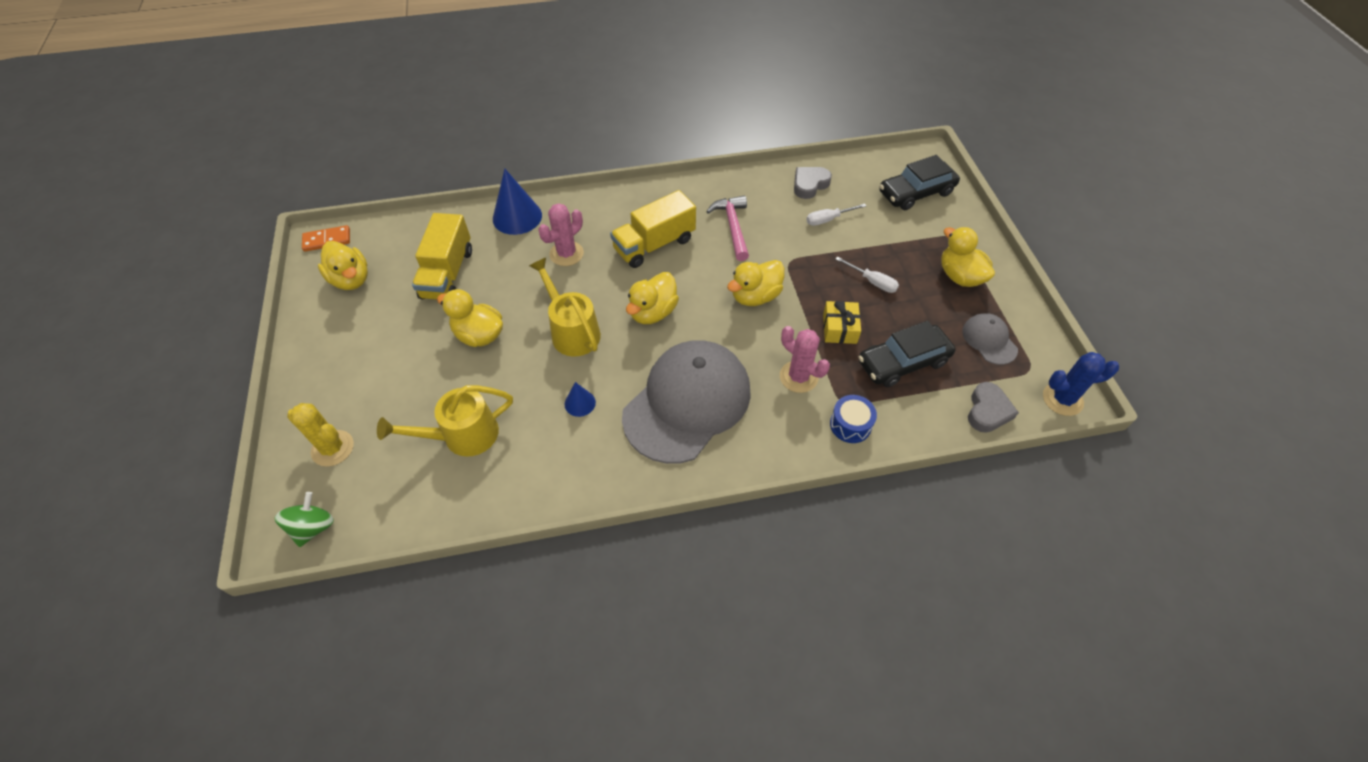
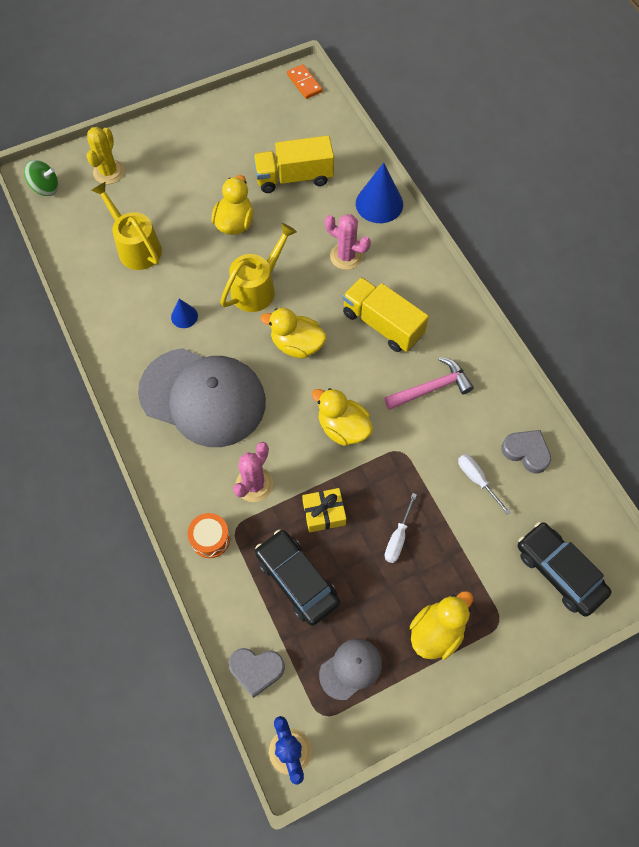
camera: 75 degrees right, 10 degrees up
(351, 279) = (267, 116): yellow duck -> none
(850, 425) = (210, 538): blue drum -> orange drum

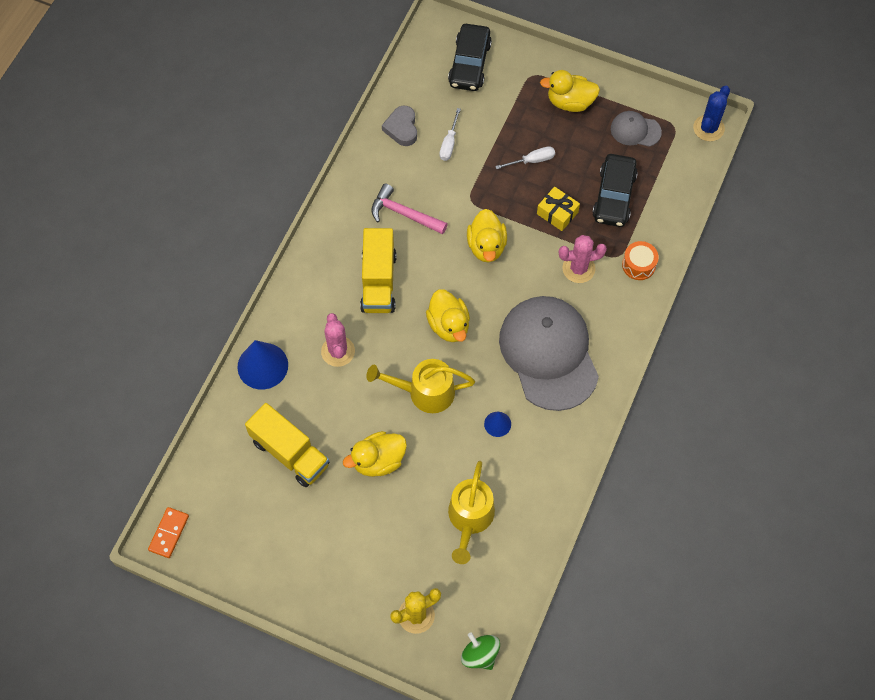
camera: 130 degrees left, 0 degrees up
(256, 670) = (686, 177): grey heart -> none

